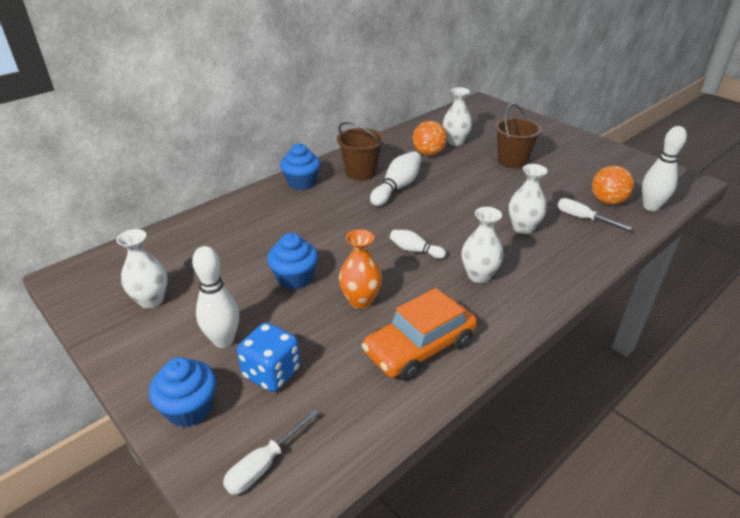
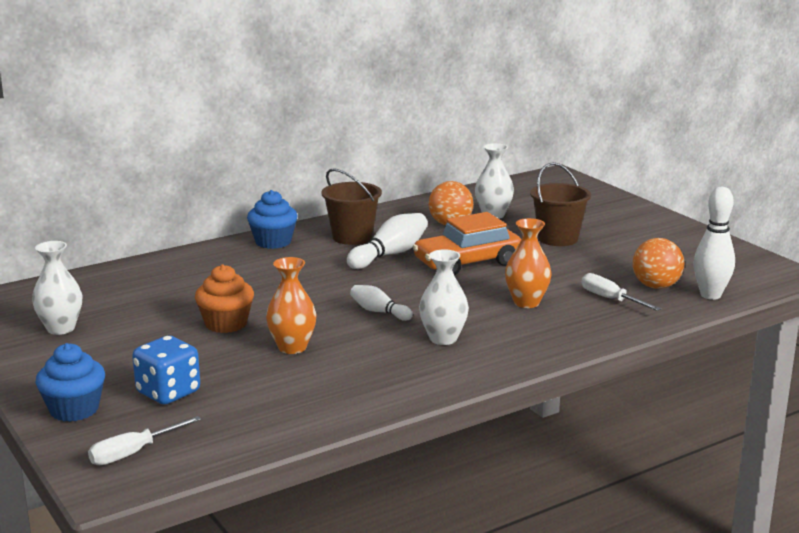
camera: 10 degrees right, 15 degrees down
(223, 340) = (127, 365): white bowling pin -> none
(294, 278) = (226, 324): blue cupcake -> orange cupcake
(419, 347) = (338, 388): orange car -> orange car (467, 262)
(523, 228) = (526, 302): white vase -> orange vase

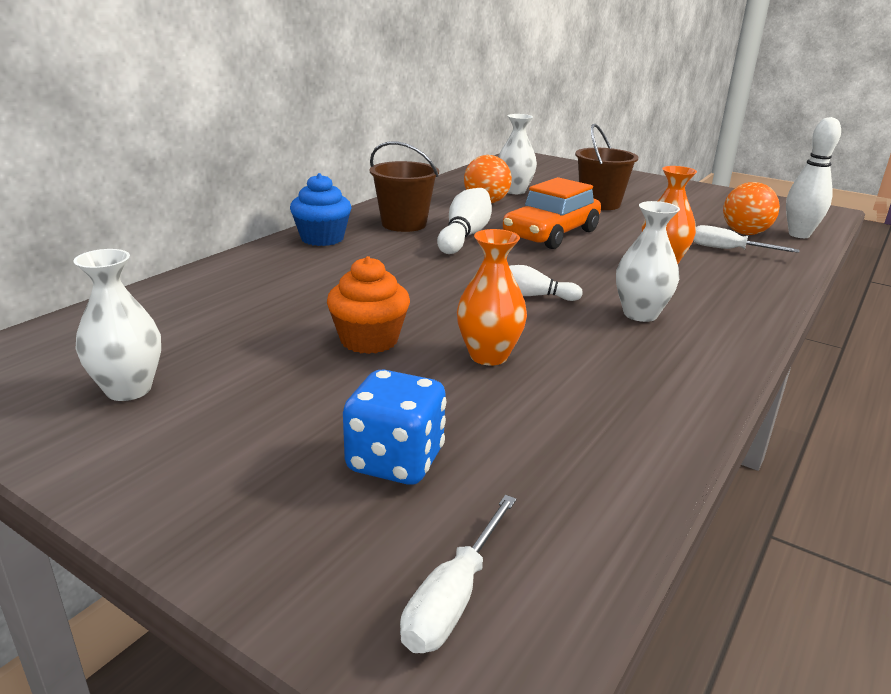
camera: 25 degrees left, 5 degrees up
(74, 409) = (267, 532): blue cupcake -> none

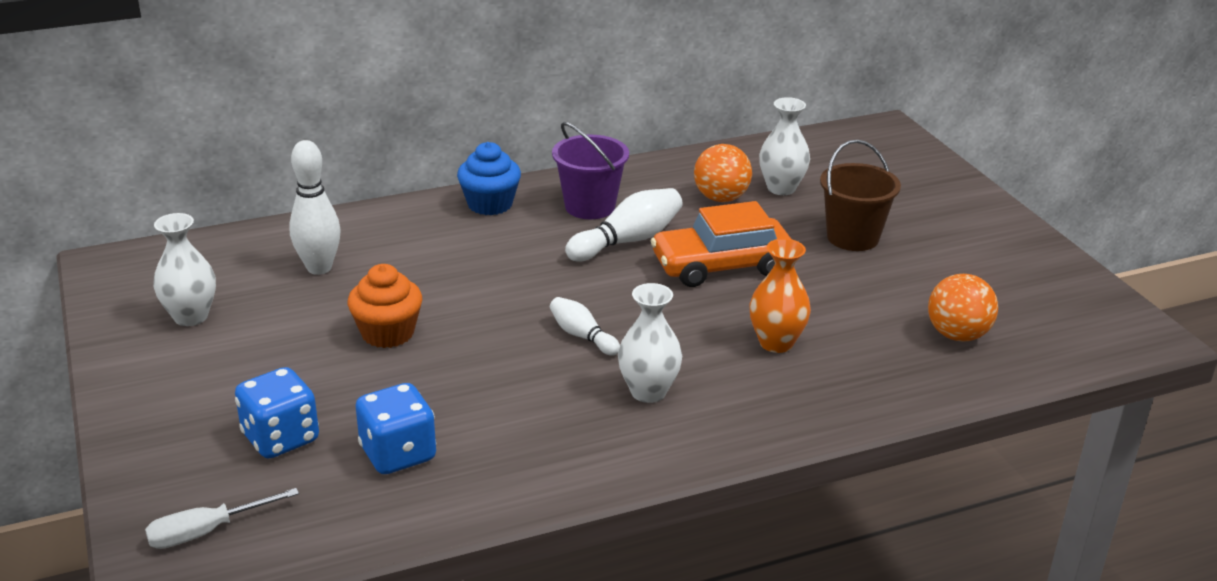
camera: 35 degrees right, 5 degrees up
(404, 224) = (590, 206): brown bucket -> purple bucket
(488, 356) = (455, 382): orange vase -> none
(532, 428) = (398, 454): none -> blue dice
(728, 250) = (889, 350): white screwdriver -> none
(799, 235) = (1026, 360): white bowling pin -> white bowling pin (319, 268)

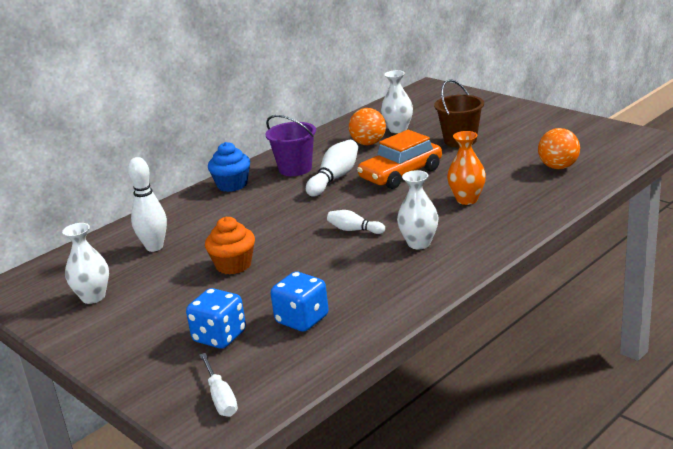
camera: 20 degrees left, 5 degrees down
(206, 532) = (220, 397): white screwdriver -> white screwdriver turned 60 degrees counterclockwise

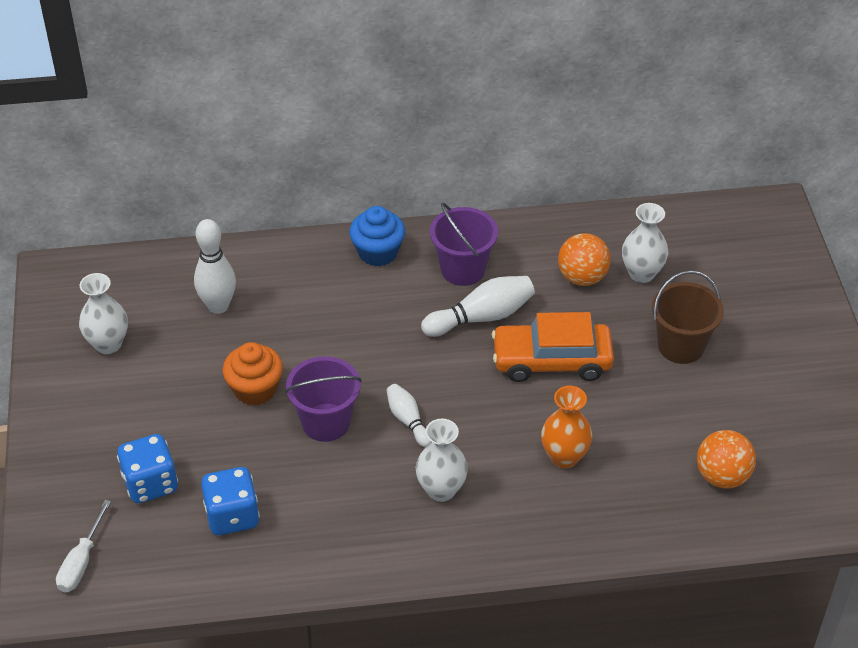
camera: 35 degrees right, 20 degrees up
(303, 255) = (326, 422): none -> purple bucket

